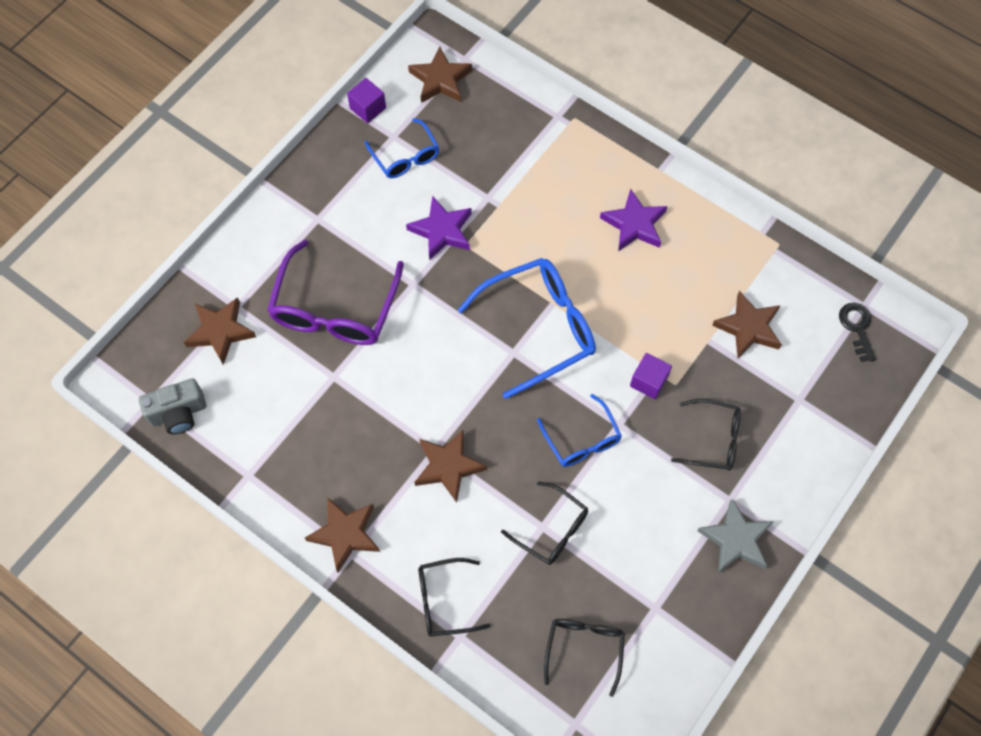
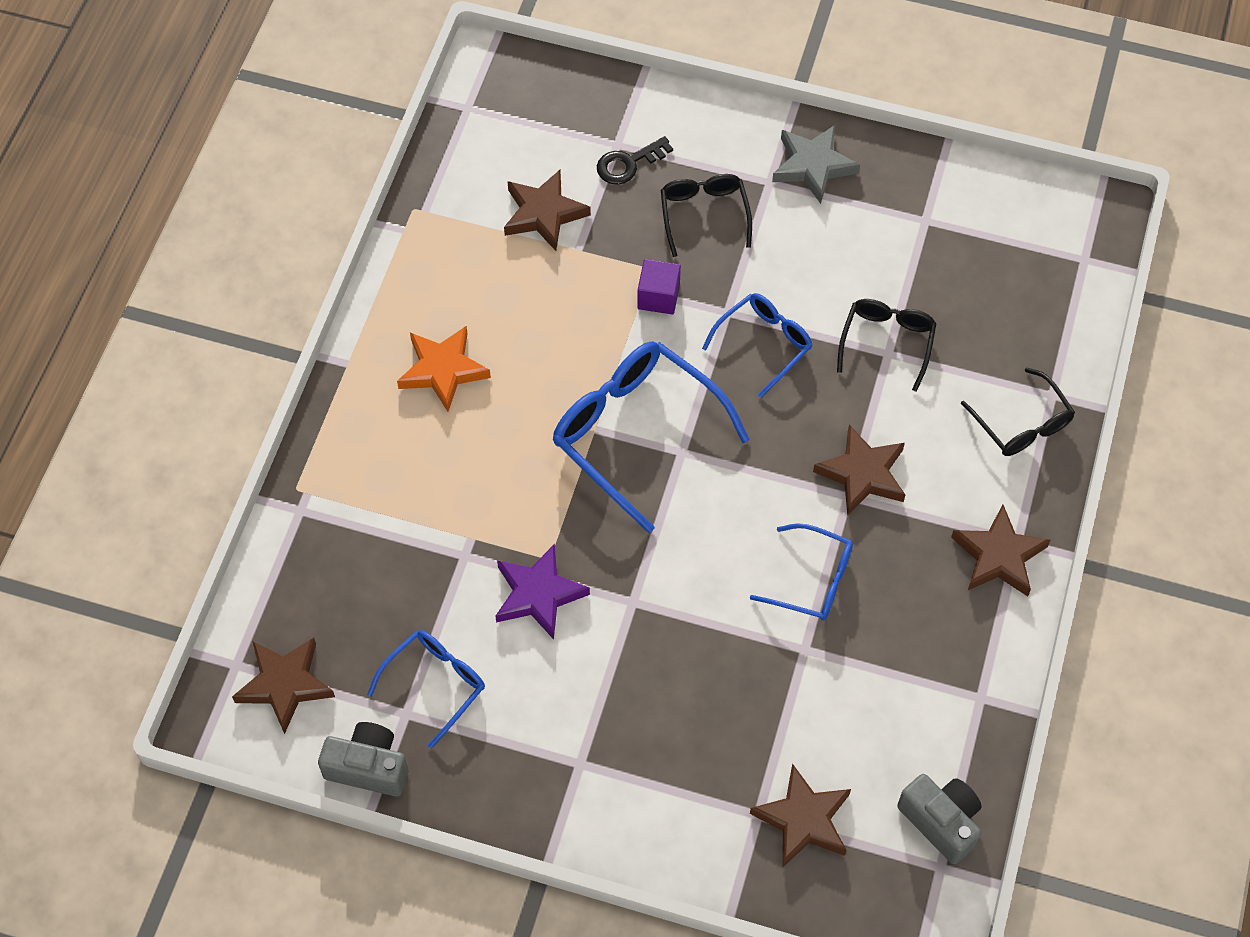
camera: 110 degrees left, 5 degrees down
(335, 308) = (708, 685): purple glasses -> none
(368, 108) = (368, 767): purple cube -> grey camera
(380, 400) = (812, 580): none -> blue glasses
(584, 648) = (1003, 273): black glasses -> none
(634, 224) = (443, 370): purple star -> orange star
(857, 327) = (500, 109): black key -> black key (628, 164)

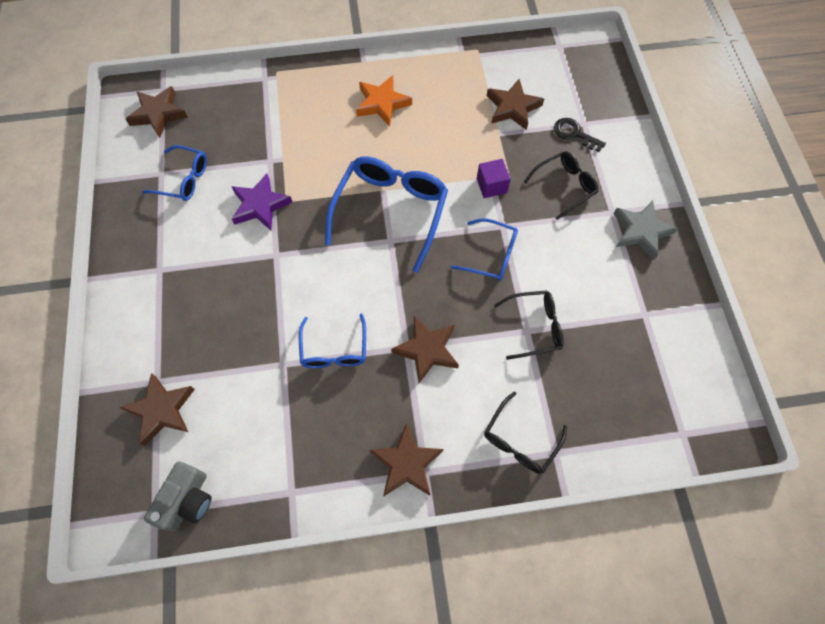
camera: 65 degrees right, 5 degrees up
(368, 767) = (122, 170): grey camera -> none

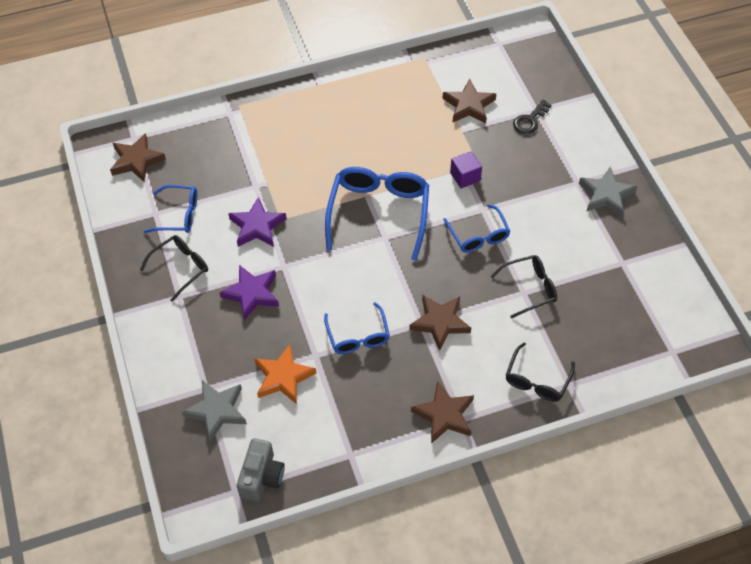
camera: 10 degrees left, 10 degrees down
(161, 410) = (217, 411): brown star -> grey star
(234, 280) = (252, 293): none -> purple star
(382, 103) = (347, 119): orange star -> orange star (283, 377)
(491, 255) = (478, 236): blue glasses -> blue glasses turned 60 degrees clockwise
(564, 186) = (531, 167): black glasses -> black glasses (181, 268)
(574, 134) = (530, 120): black key -> black key turned 75 degrees counterclockwise

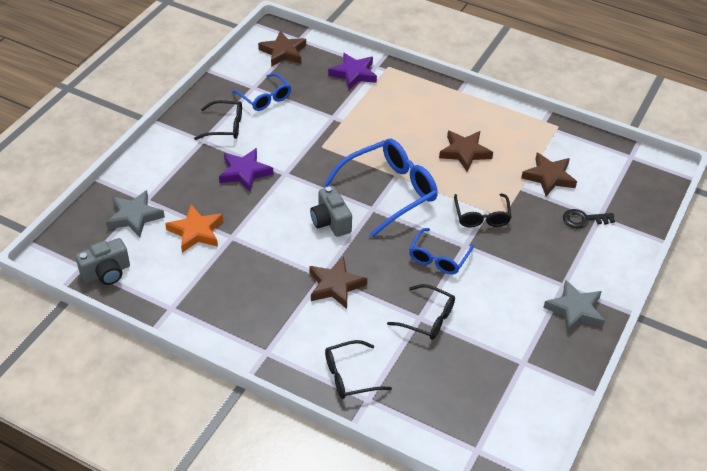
camera: 45 degrees right, 10 degrees down
(257, 226) = (301, 139): purple star -> purple star (353, 74)
(358, 336) = (272, 248): blue glasses -> none
(370, 275) = (330, 222): none -> grey camera
(444, 415) = (258, 339): brown star -> brown star (464, 152)
(465, 177) = (481, 216): purple cube -> black glasses

